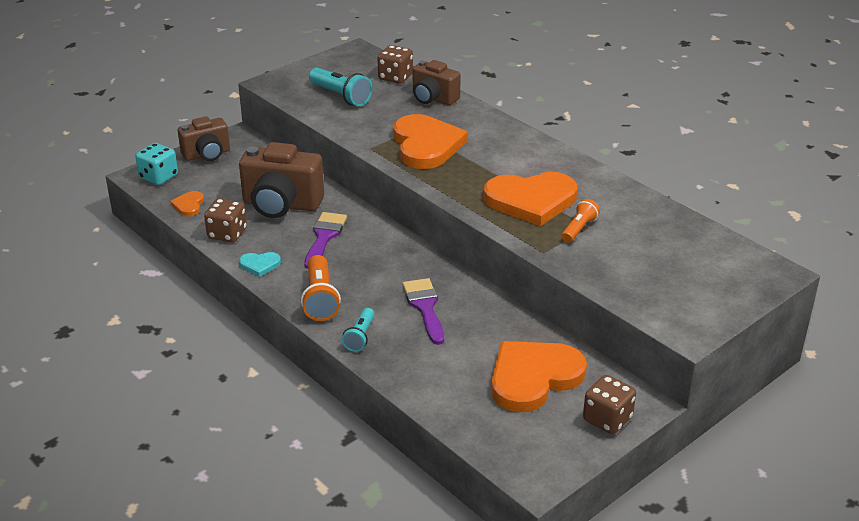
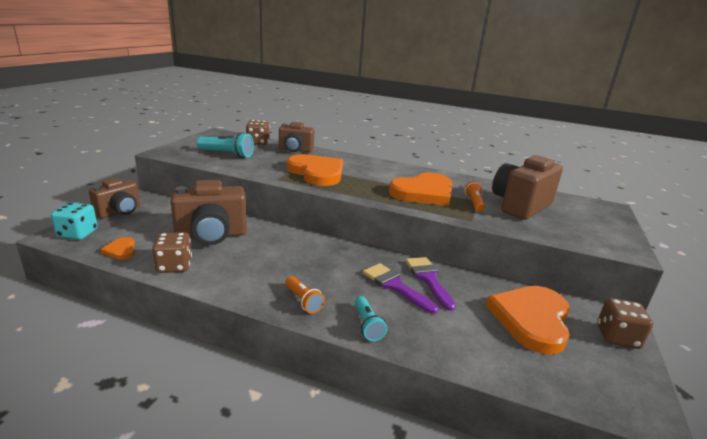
camera: 30 degrees left, 10 degrees down
(260, 265) = (224, 285): turquoise heart -> none
(320, 299) = (303, 301): orange flashlight -> orange flashlight, size x0.63
(324, 237) = (267, 251): purple brush -> purple brush (428, 279)
(638, 245) = (520, 206): none -> brown camera

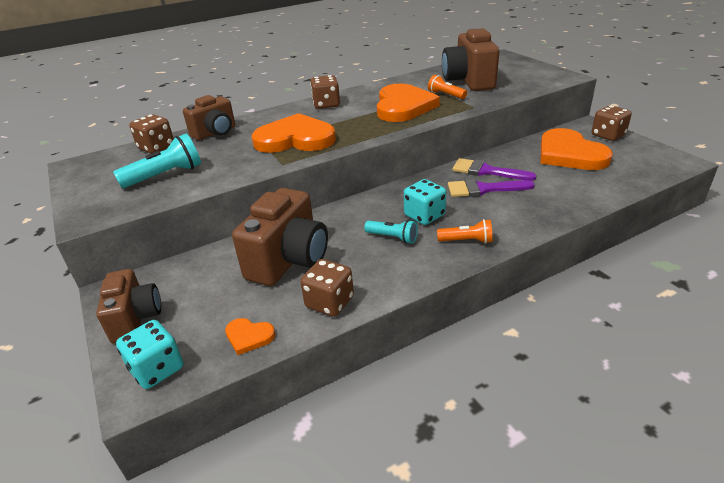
camera: 45 degrees left, 10 degrees up
(320, 269) = (424, 215): none -> turquoise dice
(367, 325) = (526, 221): turquoise flashlight -> turquoise flashlight (392, 237)
(384, 167) = (326, 104): none -> brown dice

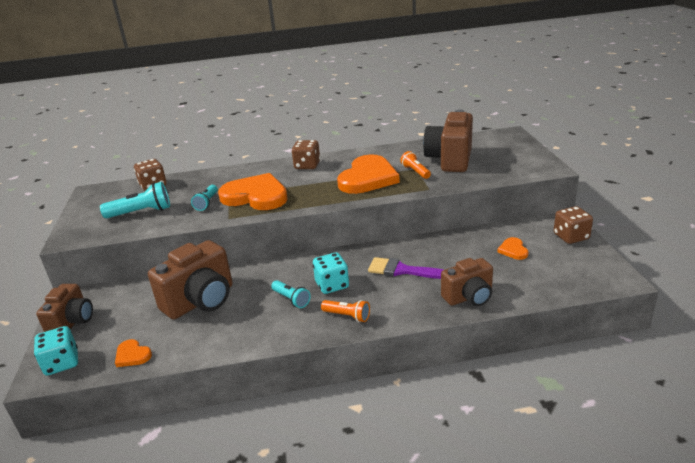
camera: 20 degrees right, 5 degrees down
(215, 133) = (203, 179): brown camera -> brown camera (469, 297)
(242, 154) = (207, 203): none -> turquoise flashlight
(329, 302) = (204, 343): brown dice -> none
(487, 171) = (420, 253): purple brush -> none
(569, 154) = (513, 250): orange heart -> orange heart, size x0.44

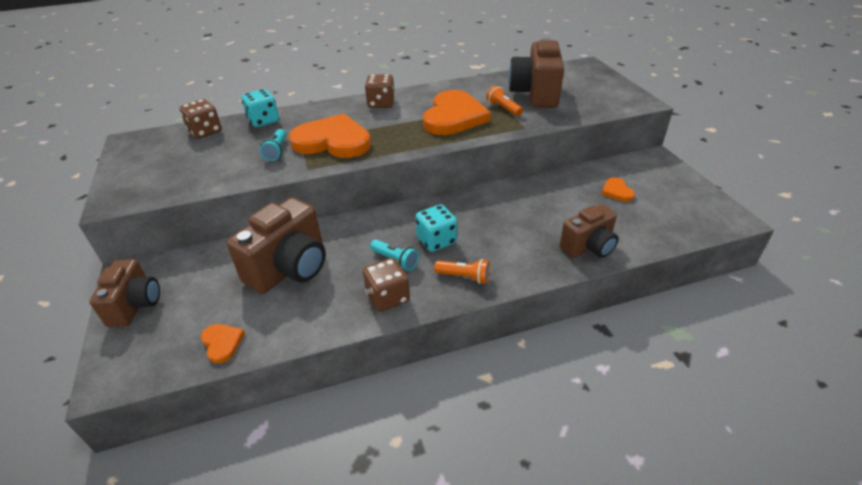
camera: 10 degrees left, 10 degrees up
(62, 363) = (133, 360): turquoise dice -> turquoise dice (263, 121)
(132, 355) = (222, 343): orange heart -> orange heart turned 150 degrees counterclockwise
(141, 212) = (199, 165): turquoise flashlight -> none
(402, 270) = (508, 219): purple brush -> none
(571, 237) = (669, 174): brown dice -> brown dice (387, 297)

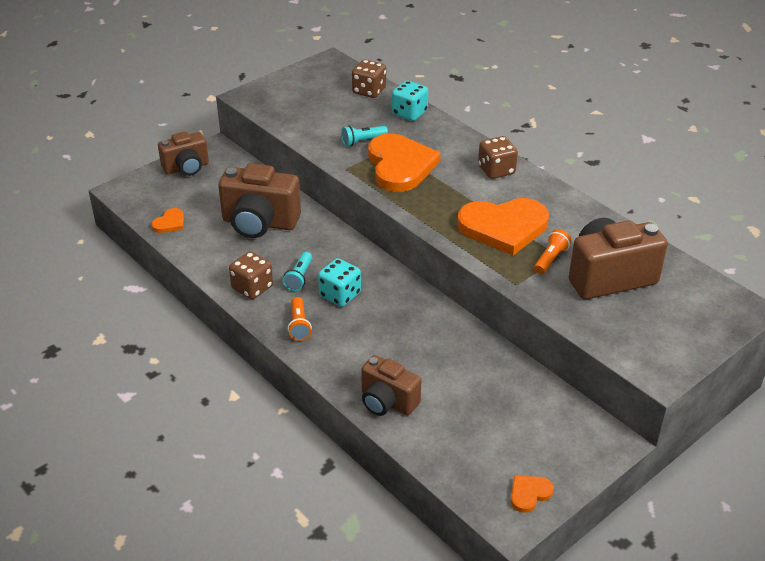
camera: 65 degrees right, 0 degrees up
(617, 191) = (507, 412): orange heart -> orange heart (529, 494)

